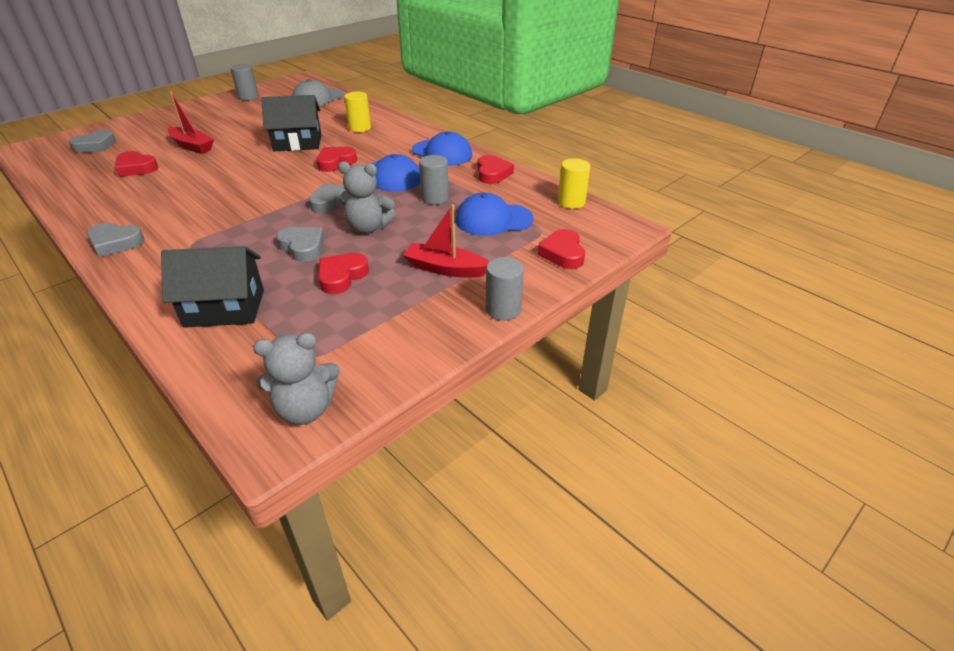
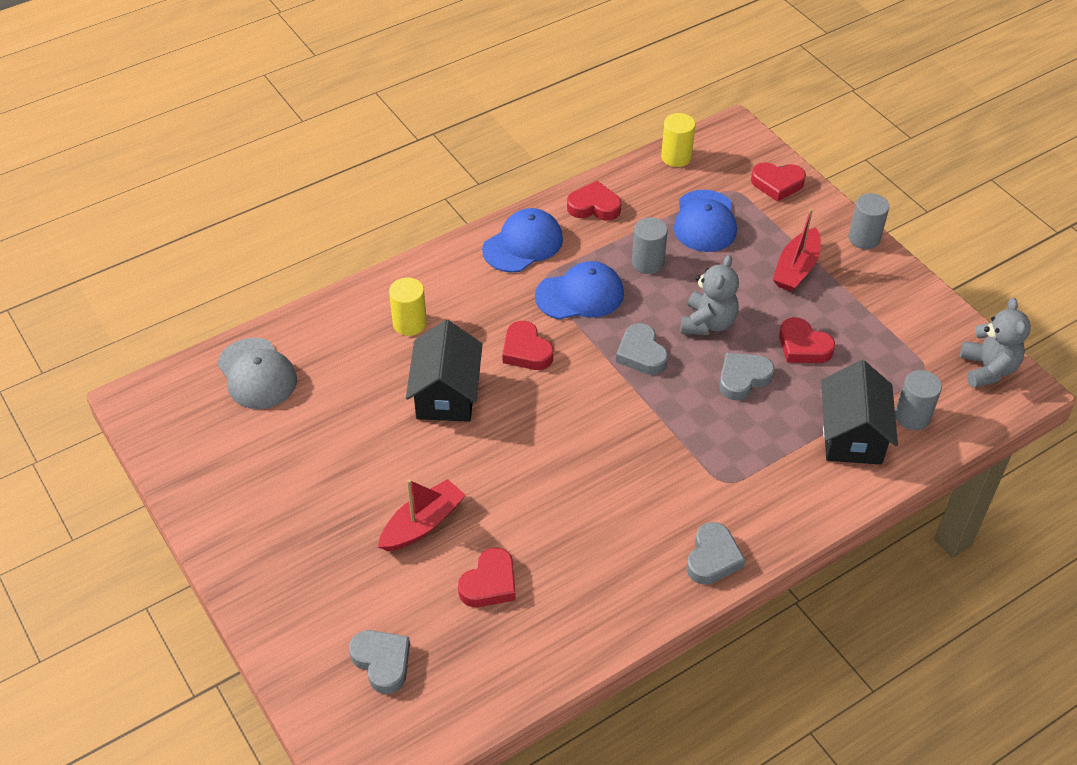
camera: 80 degrees left, 10 degrees up
(248, 97) = (211, 472): grey cylinder -> grey cylinder (912, 416)

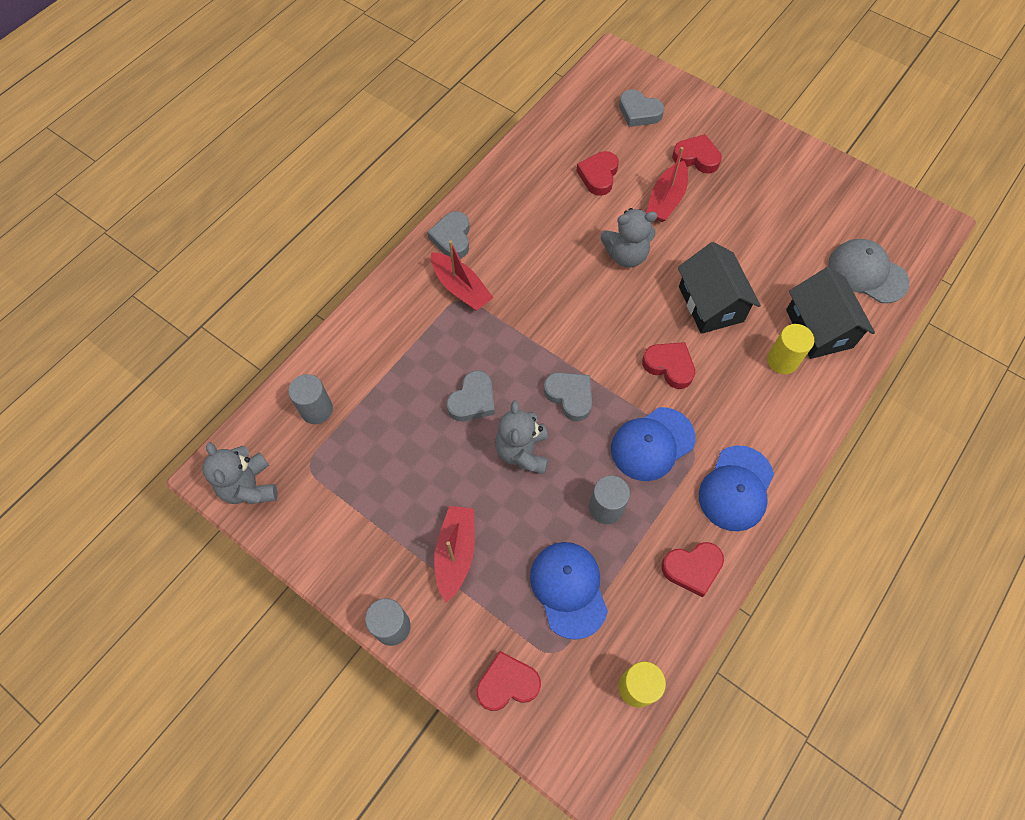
camera: 160 degrees right, 15 degrees up
(509, 473) = (626, 255): none -> grey teddy bear
(720, 494) = (461, 288): none -> red boat
(803, 346) = (427, 454): red heart -> red heart (696, 157)
(852, 435) = (366, 374): black house -> black house (819, 328)

